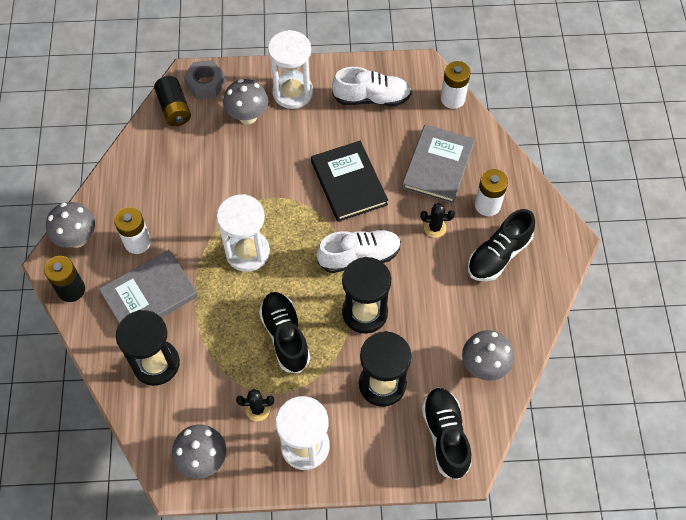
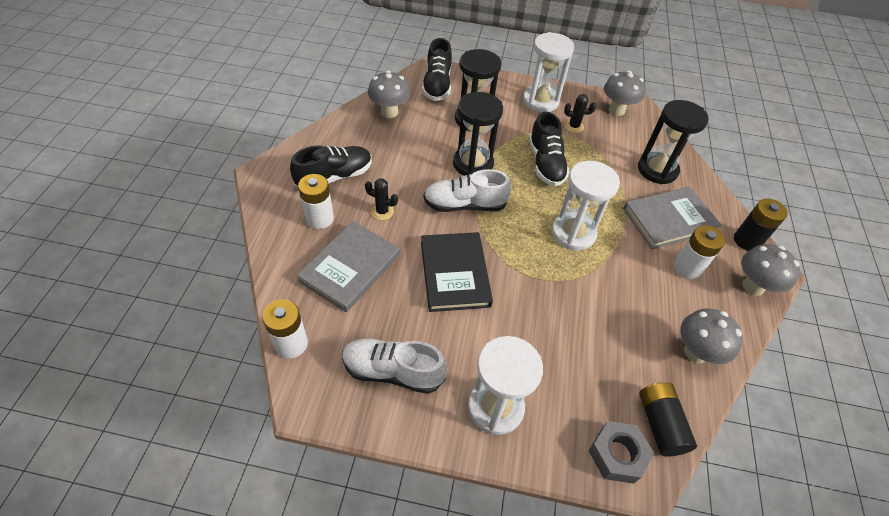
camera: 170 degrees left, 10 degrees down
(248, 116) = (560, 386): grey mushroom -> grey mushroom (695, 352)

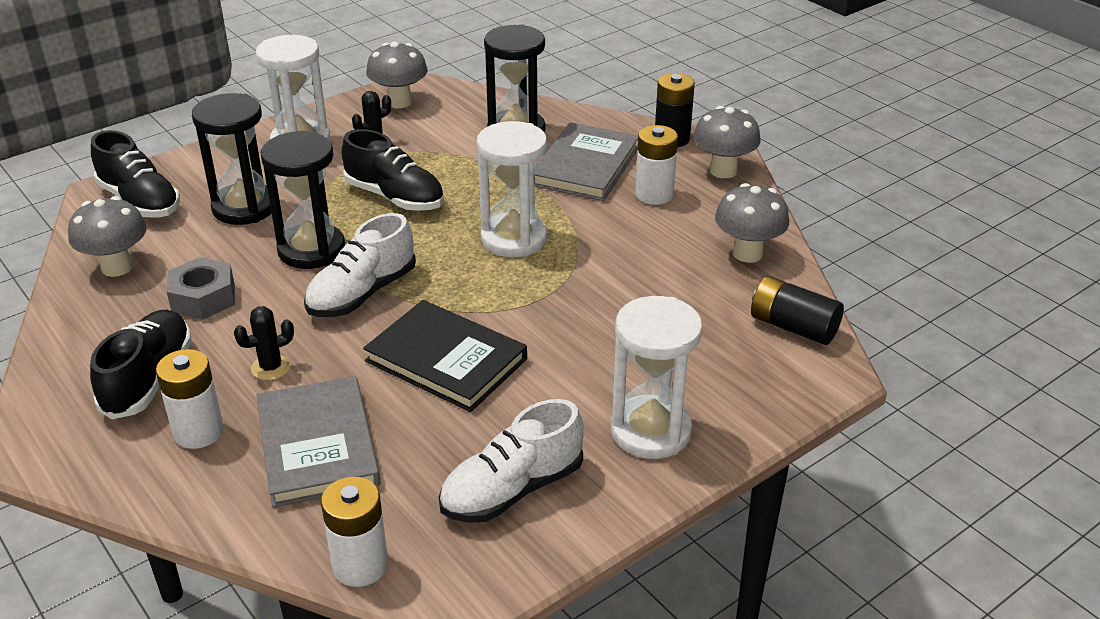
camera: 45 degrees left, 15 degrees down
(617, 455) = (793, 376): grey nut -> grey nut (203, 298)

